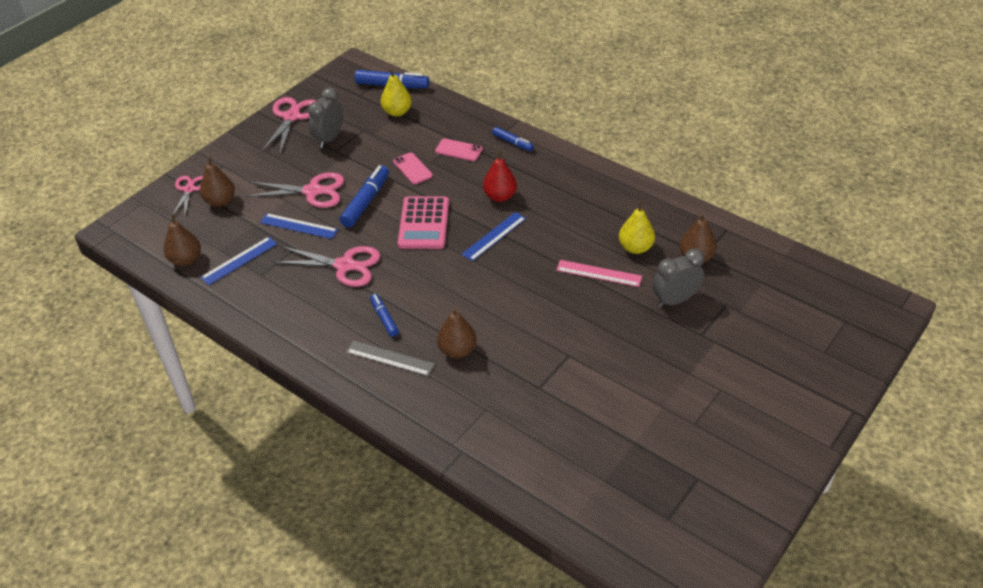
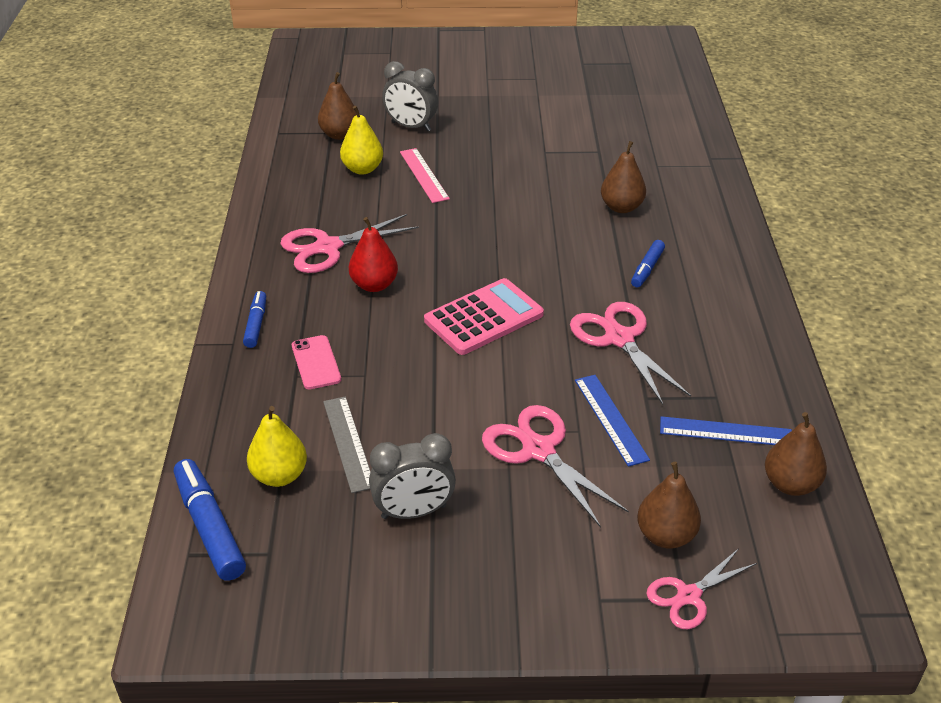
camera: 130 degrees left, 5 degrees down
(292, 117) = (403, 602): pink scissors -> pink scissors (328, 247)
(366, 202) = (501, 387): blue marker -> none
(390, 358) = (684, 239): grey ruler -> grey ruler (348, 443)
(412, 168) = (395, 383): pink phone -> none
(494, 236) = (445, 258): blue ruler -> none

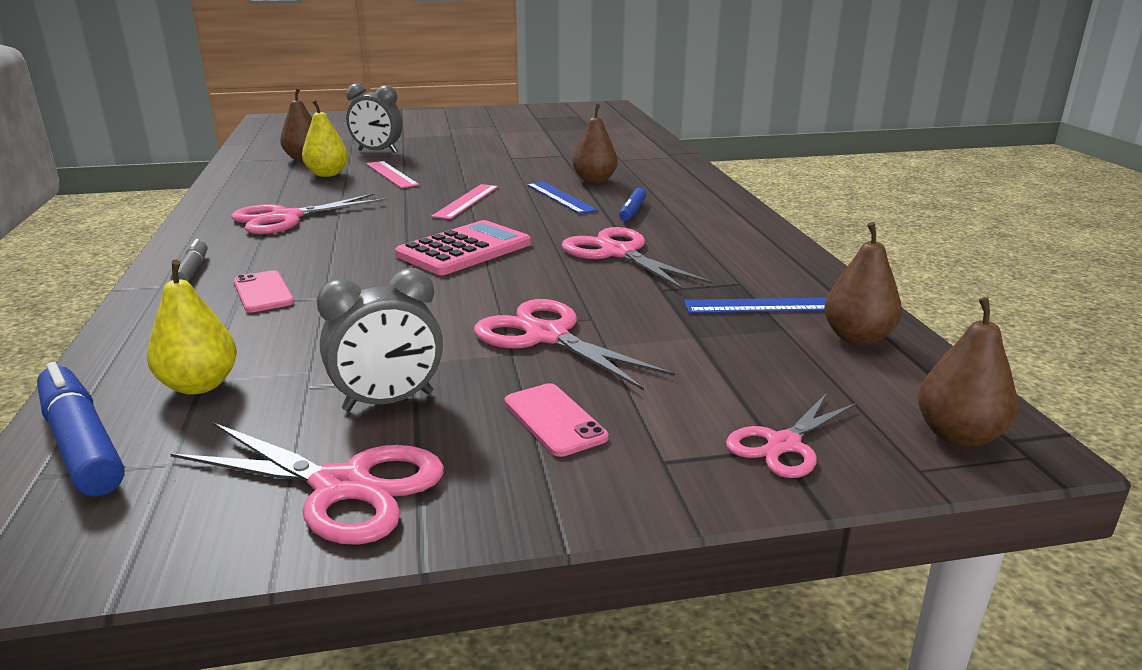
camera: 10 degrees left, 15 degrees down
(256, 324) = (192, 271): blue marker -> grey marker
(348, 443) = (299, 350): grey ruler -> none
(374, 285) = (337, 237): red pear -> none
(382, 592) = (342, 487): none -> pink scissors
(492, 234) = (466, 201): none -> pink ruler
(530, 547) = (554, 420): none -> pink phone
(611, 419) = (627, 307): blue ruler -> blue ruler (560, 197)
(665, 535) = (729, 392): brown pear -> brown pear (958, 435)

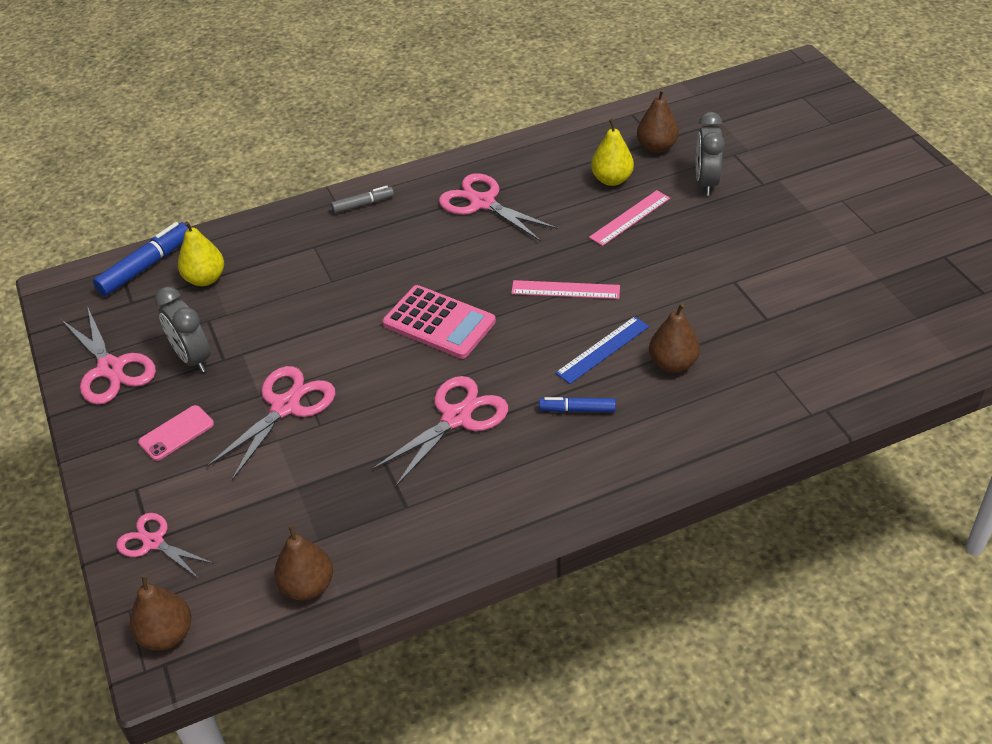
camera: 80 degrees right, 20 degrees up
(263, 292) = (333, 251): pink phone -> none
(342, 487) = (111, 369): pink scissors -> pink scissors turned 45 degrees counterclockwise
(762, 306) = (359, 524): blue ruler -> none

